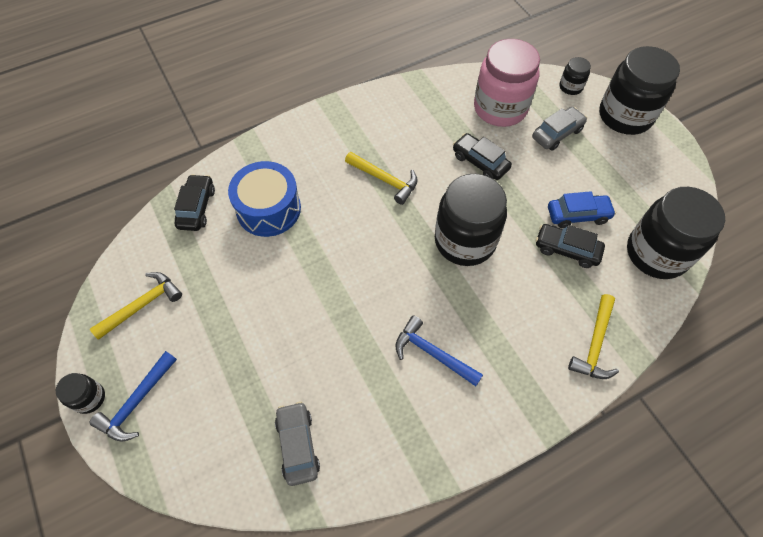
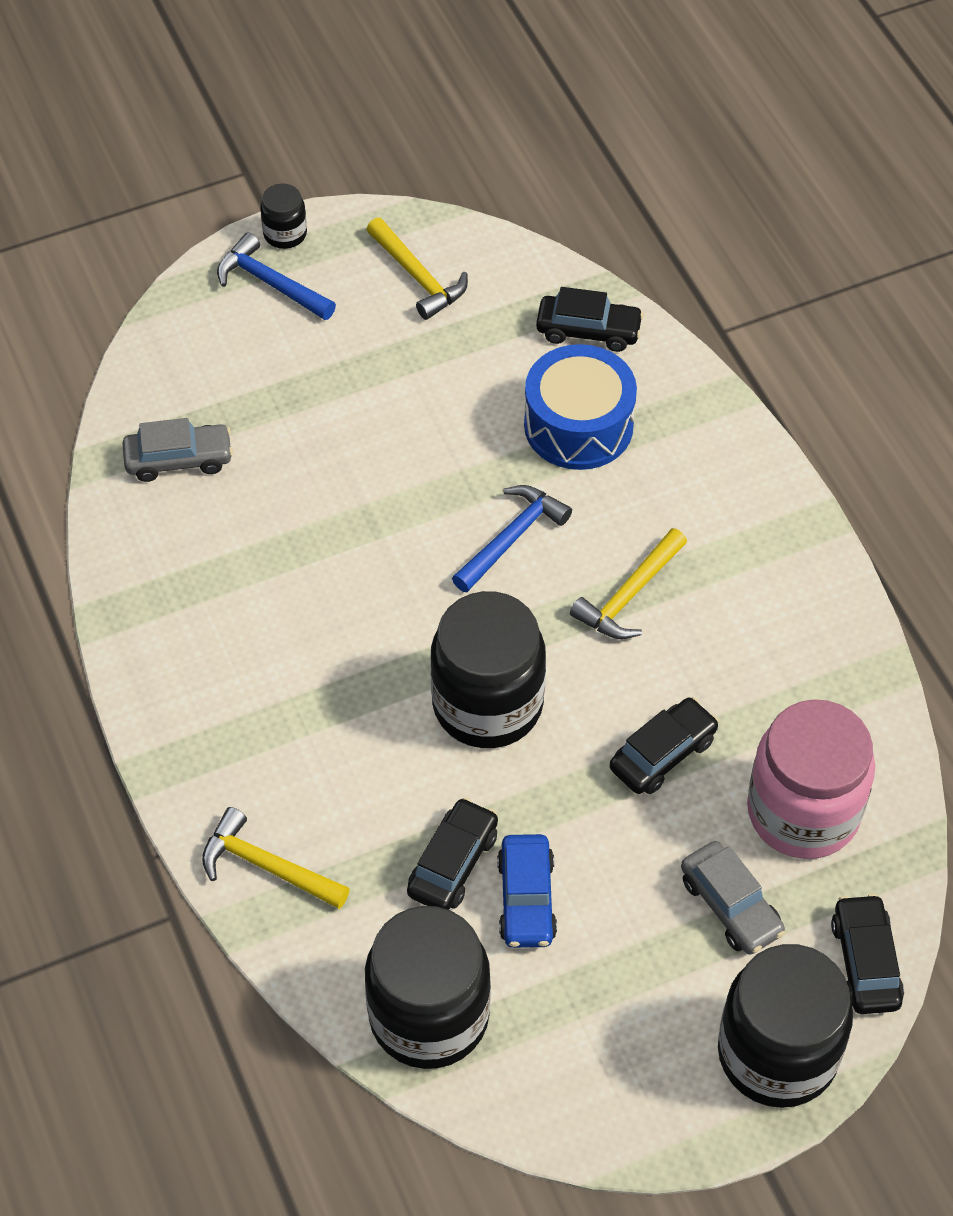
camera: 95 degrees right, 5 degrees down
(432, 353) = (287, 632): blue hammer -> blue hammer (512, 537)
(570, 87) = (865, 962): black jar -> black car

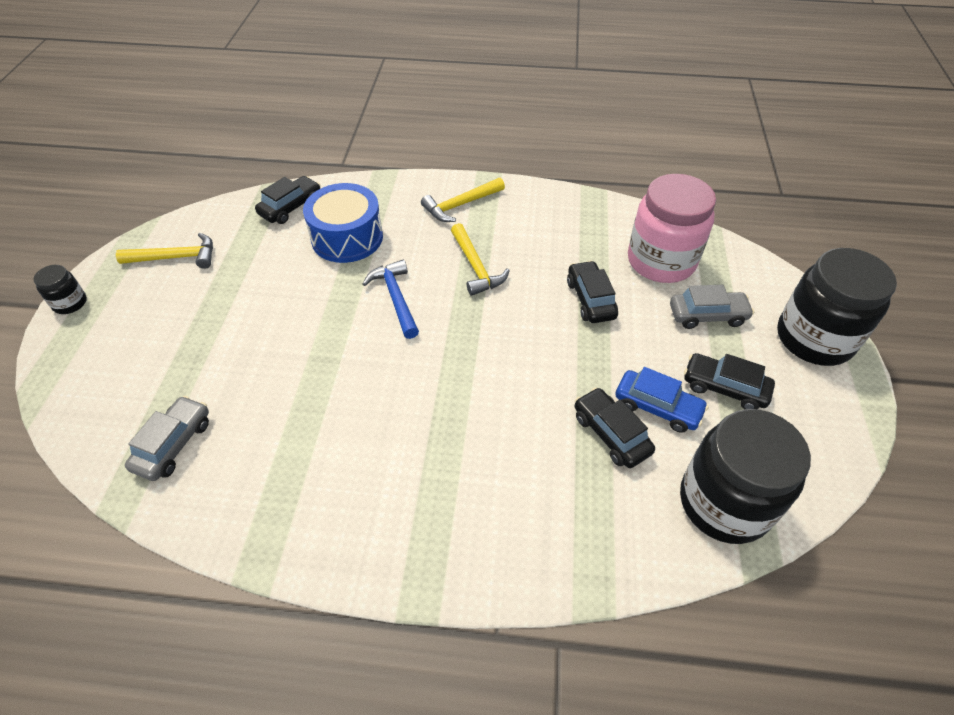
camera: 60 degrees left, 5 degrees down
(266, 866) = (553, 550): yellow hammer -> yellow hammer (460, 205)
(270, 283) = (96, 327): blue hammer -> none
(487, 704) = (503, 362): black jar -> none
(865, 962) = (767, 279): black car -> black car (724, 388)

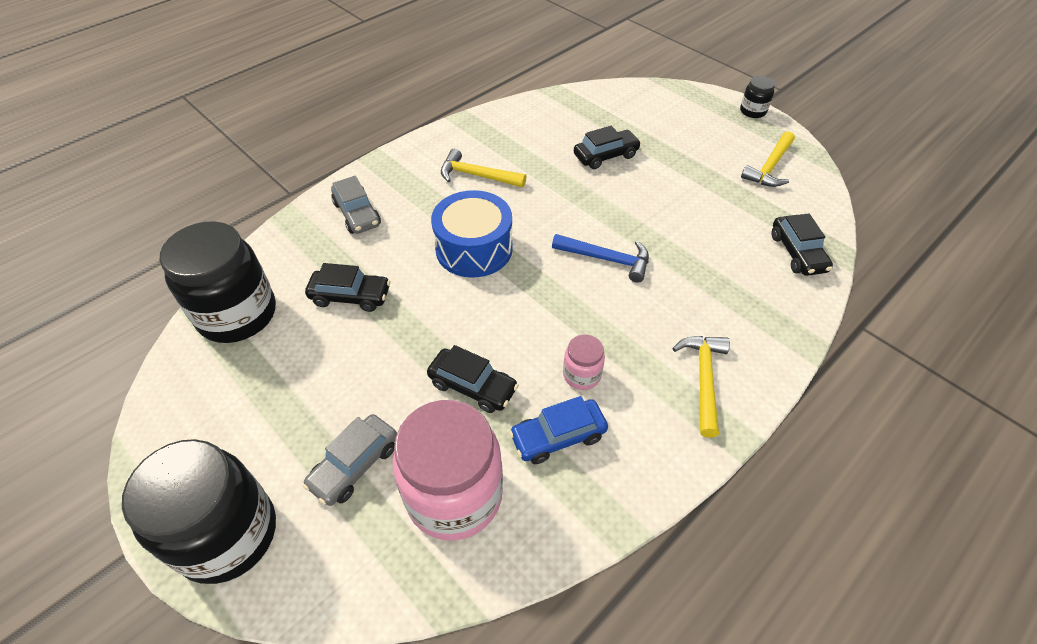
camera: 130 degrees right, 0 degrees up
(173, 444) = (576, 116): grey car -> grey car (357, 214)
(347, 237) = (717, 268): blue drum -> blue drum (474, 248)
(476, 267) = (596, 331): yellow hammer -> yellow hammer (477, 176)
(519, 255) = (581, 375): none -> pink jar
(657, 407) = (333, 340): blue car -> blue car (558, 437)
(724, 388) = (289, 400): black car -> black car (605, 156)

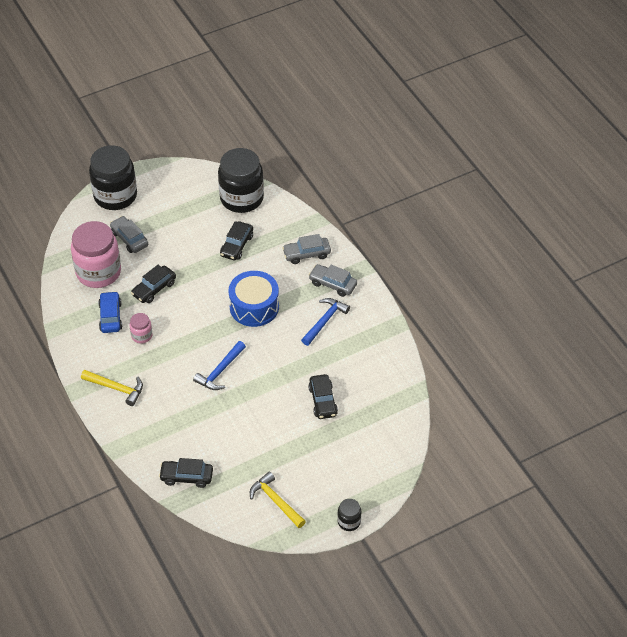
camera: 105 degrees right, 0 degrees up
(409, 180) = (332, 284): none -> grey car
(477, 176) = (325, 321): yellow hammer -> blue hammer

